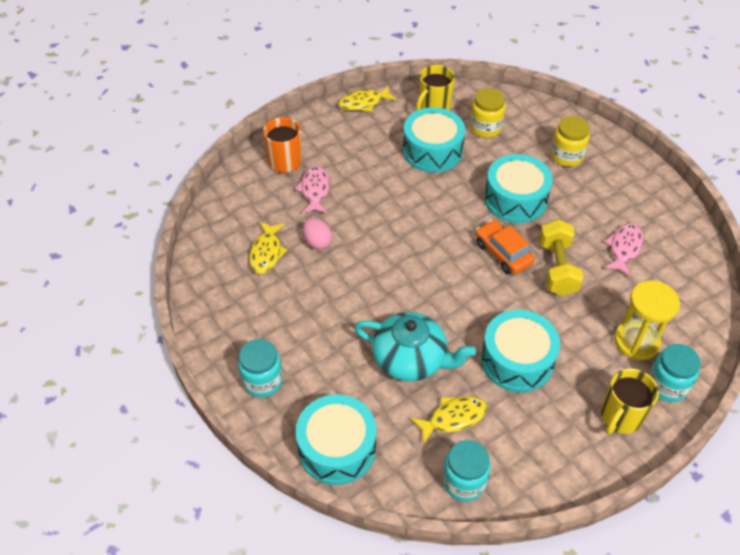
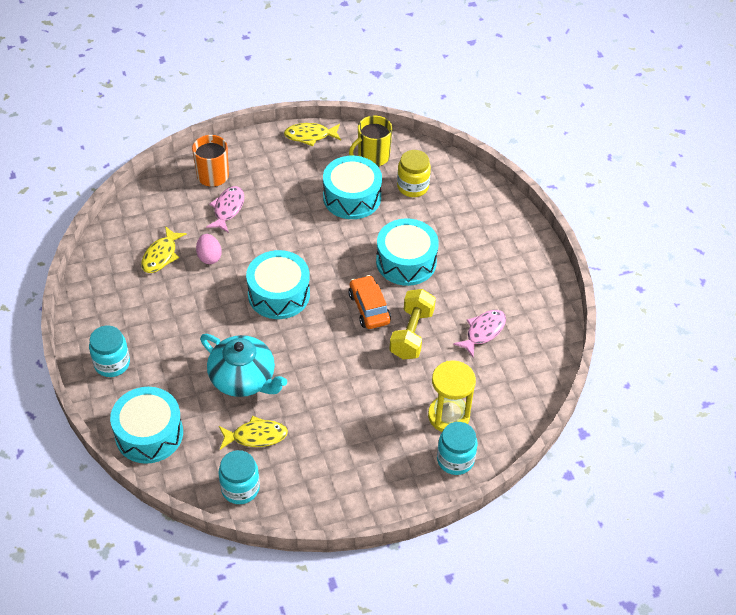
camera: 15 degrees right, 0 degrees up
(517, 360) = (334, 404): turquoise drum -> turquoise drum (279, 294)
(566, 156) = (476, 232): yellow jar -> none
(620, 417) = (399, 474): yellow mug -> none

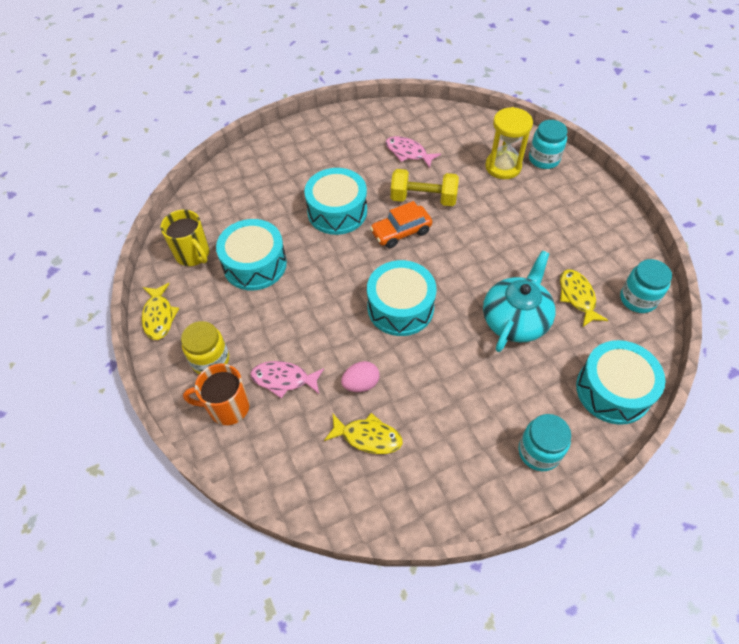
camera: 95 degrees left, 5 degrees up
(412, 187) = (236, 217): yellow jar -> yellow jar (210, 360)

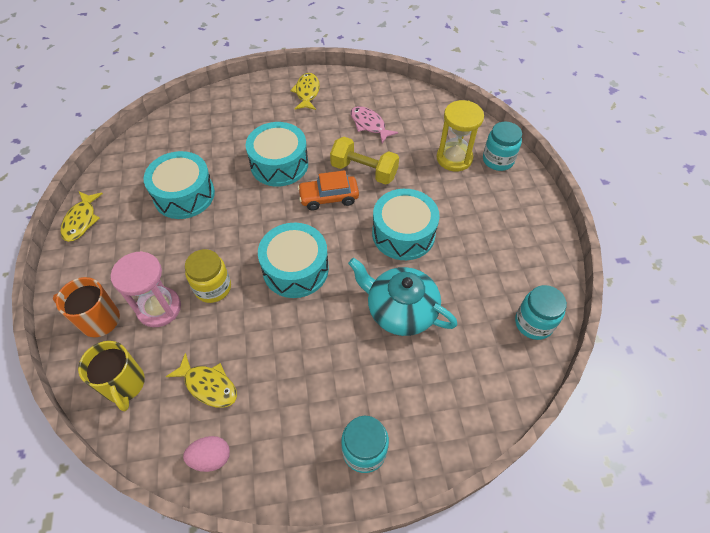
camera: 15 degrees right, 0 degrees up
(193, 254) = (136, 172): yellow mug -> yellow mug (124, 385)
(210, 360) = (105, 272): yellow jar -> yellow jar (213, 287)
(283, 379) = (159, 308): pink fish -> pink hourglass
(361, 384) = (226, 332): pink egg -> pink egg (211, 458)
(515, 319) = (400, 310): turquoise teapot -> turquoise teapot turned 105 degrees counterclockwise
(577, 297) = (472, 304): yellow fish -> yellow fish (307, 92)
(613, 390) = (467, 410): turquoise drum -> turquoise drum (403, 234)

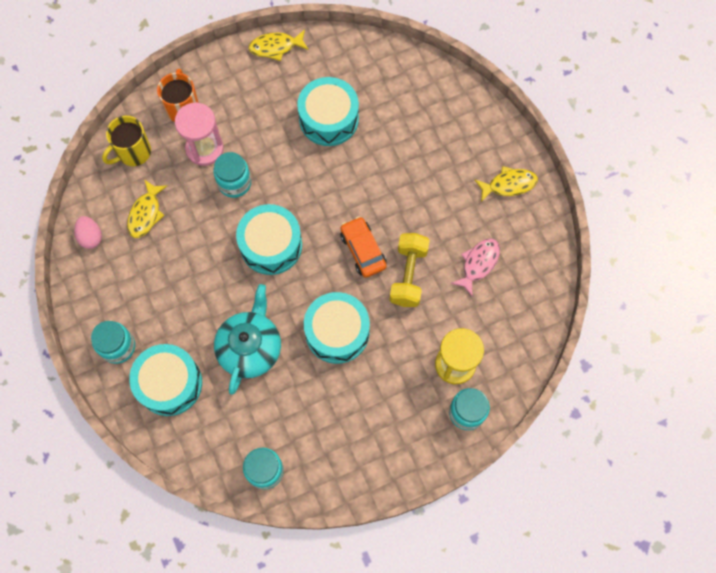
camera: 75 degrees right, 15 degrees up
(213, 287) = (234, 183): yellow jar -> turquoise jar
(279, 164) = (393, 190): turquoise drum -> turquoise drum (169, 383)

